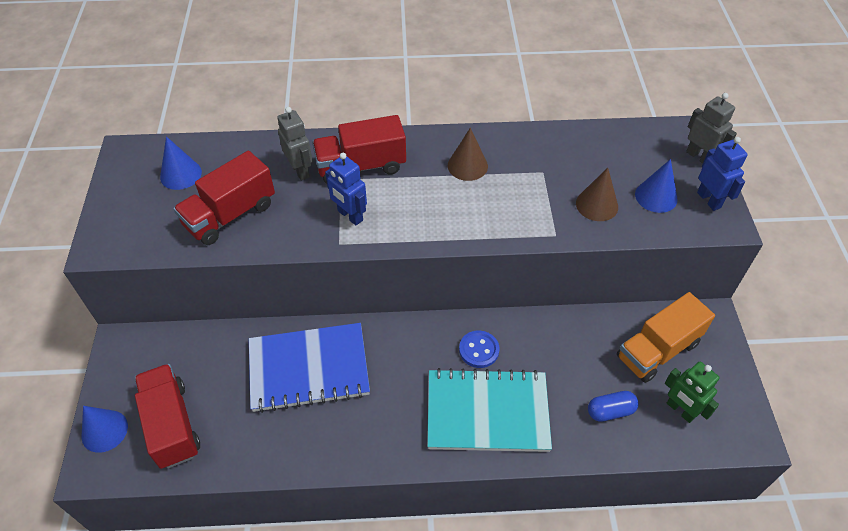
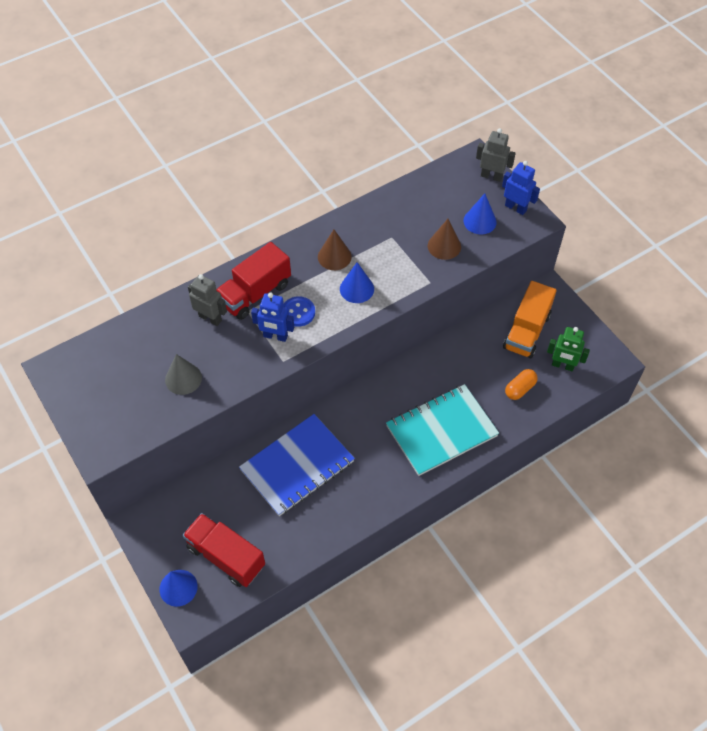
camera: 30 degrees left, 5 degrees up
(181, 174) = (116, 365): blue cone -> blue cone (356, 289)
(230, 215) = (183, 378): red truck -> grey cone
(479, 350) = (408, 391): blue button -> blue button (298, 312)
(610, 411) = (520, 389): blue capsule -> orange capsule

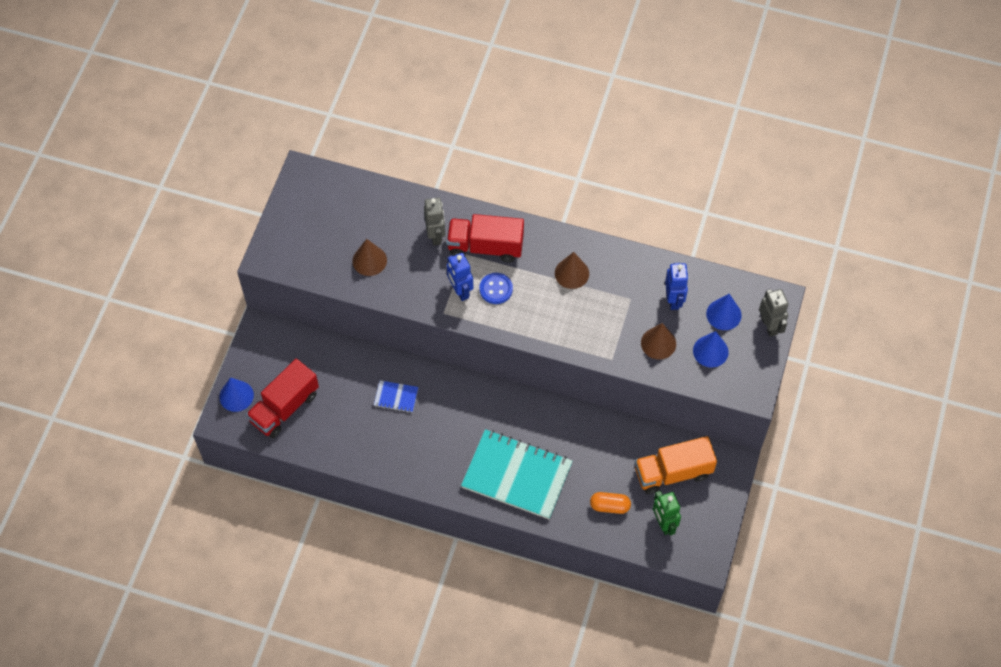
camera: 50 degrees right, 5 degrees up
(183, 378) = (369, 260): grey cone -> brown cone
(226, 556) = (284, 407): red truck -> red truck turned 135 degrees counterclockwise
(297, 466) = (396, 397): blue notebook -> blue notebook, size x0.43
(356, 289) = (555, 312): blue cone -> blue cone (723, 314)
(515, 208) = (752, 368): blue robot -> blue robot (674, 299)

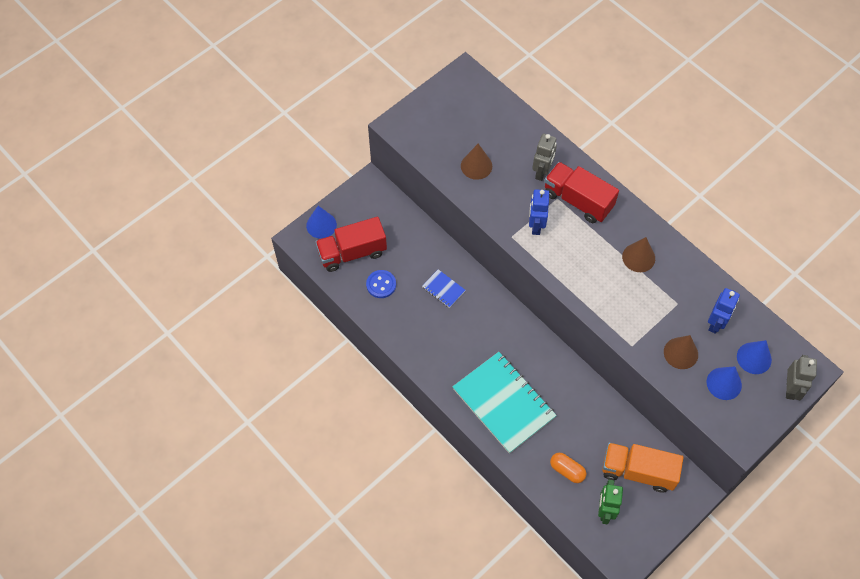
camera: 30 degrees right, 0 degrees up
(496, 289) = (566, 239): blue button -> blue button (381, 284)

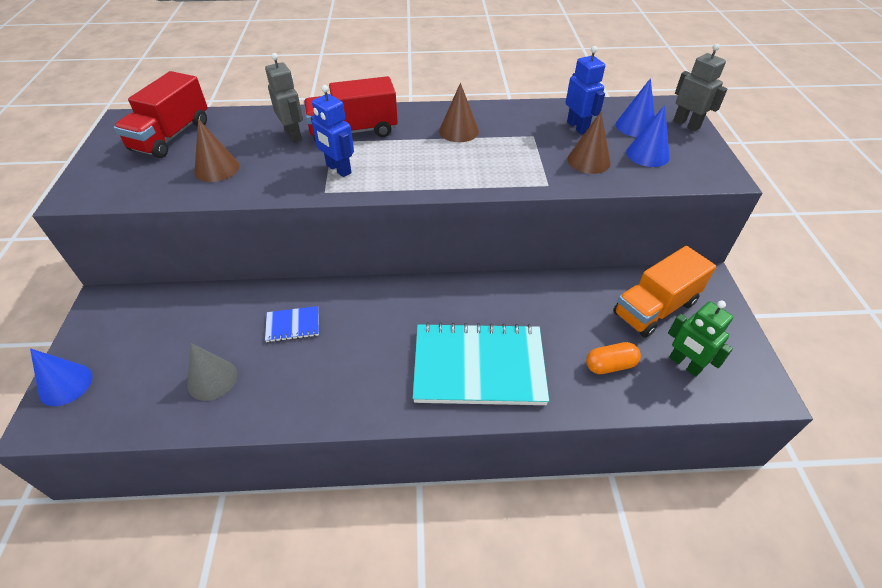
camera: 50 degrees left, 15 degrees down
(352, 252) = (139, 378): red truck -> red truck (171, 136)
(381, 284) = (212, 379): blue button -> grey cone

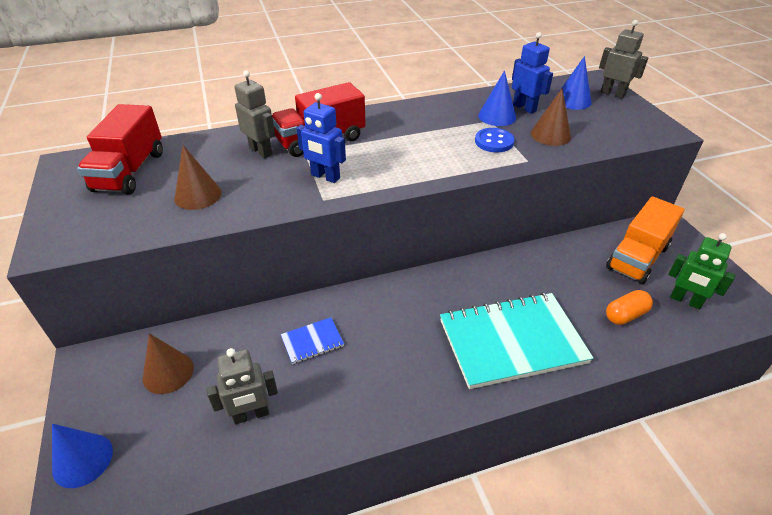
camera: 15 degrees left, 5 degrees down
(212, 379) = (251, 415): grey cone -> grey robot
(459, 131) = (421, 125): brown cone -> brown cone (168, 372)
(524, 159) = (494, 142): none -> blue button
(647, 154) = (596, 122): blue cone -> blue cone (497, 116)

